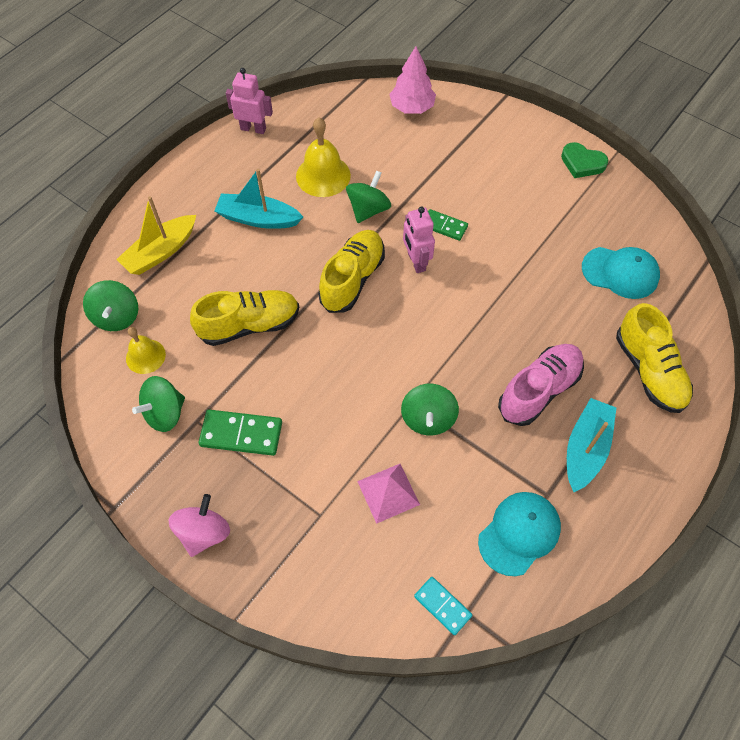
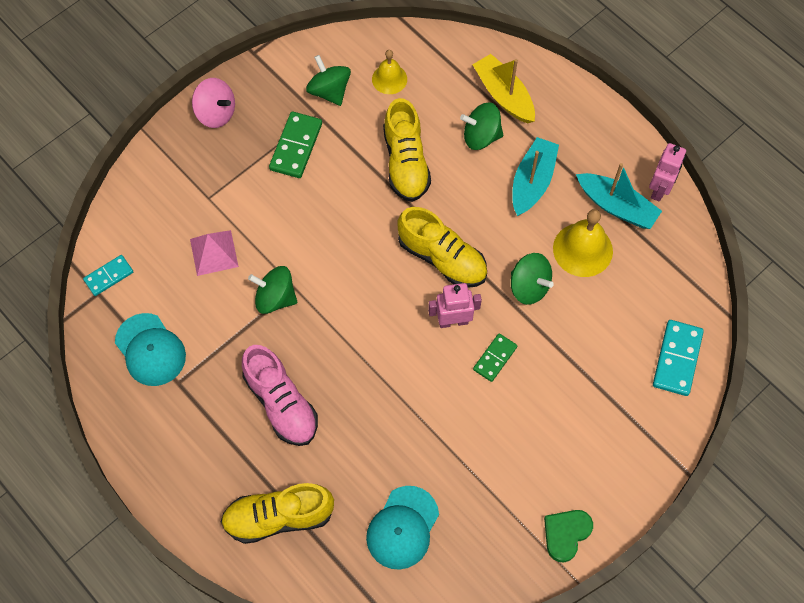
camera: 100 degrees right, 5 degrees up
(117, 317) = (435, 58): green spinning top -> green spinning top (481, 136)
(412, 107) = (677, 359): pink tree -> turquoise domino
(585, 449) = (212, 429): turquoise boat -> turquoise boat (616, 206)

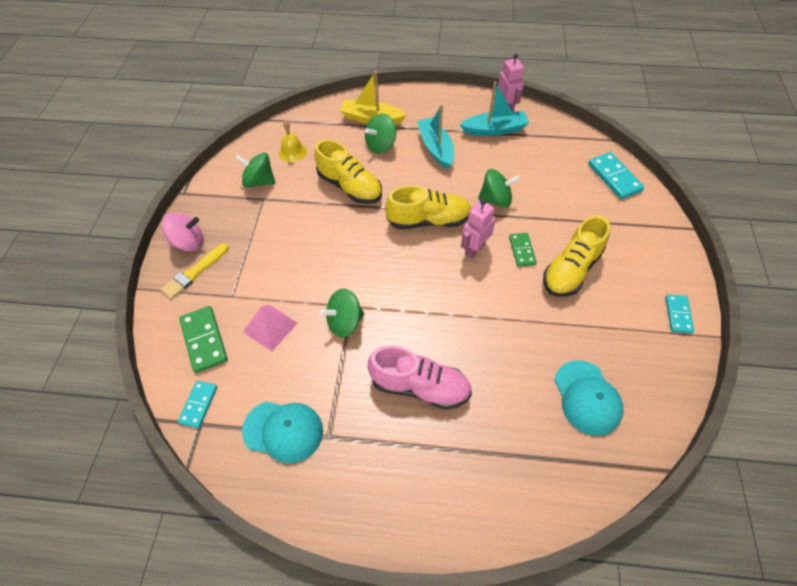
camera: 40 degrees left, 10 degrees down
(197, 149) = (194, 272): none -> yellow brush
(278, 517) = (501, 467): yellow shoe -> yellow shoe (571, 270)
(296, 146) = (267, 225): green domino -> green domino (204, 340)
(566, 534) = (678, 315): green heart -> turquoise domino
(582, 249) = (502, 161): yellow bell -> none

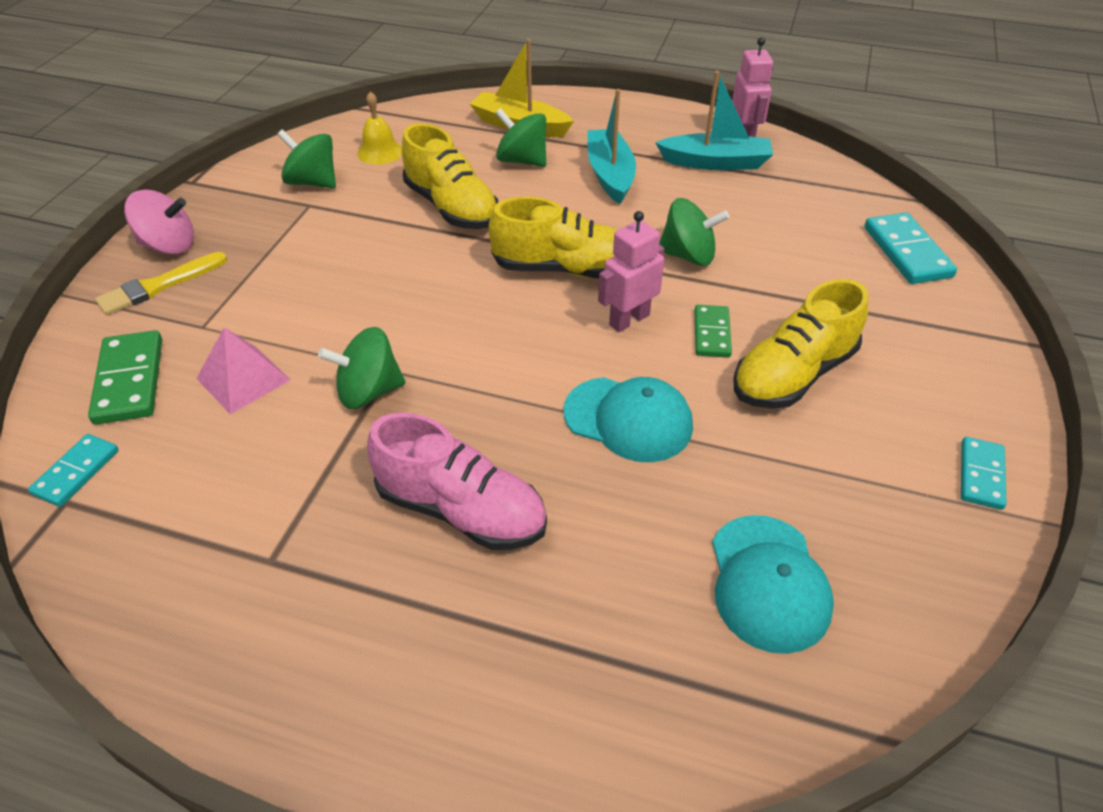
camera: 10 degrees right, 10 degrees down
(283, 431) = (197, 537): turquoise cap -> turquoise cap (628, 419)
(381, 145) = (522, 160): green spinning top -> green spinning top turned 60 degrees clockwise

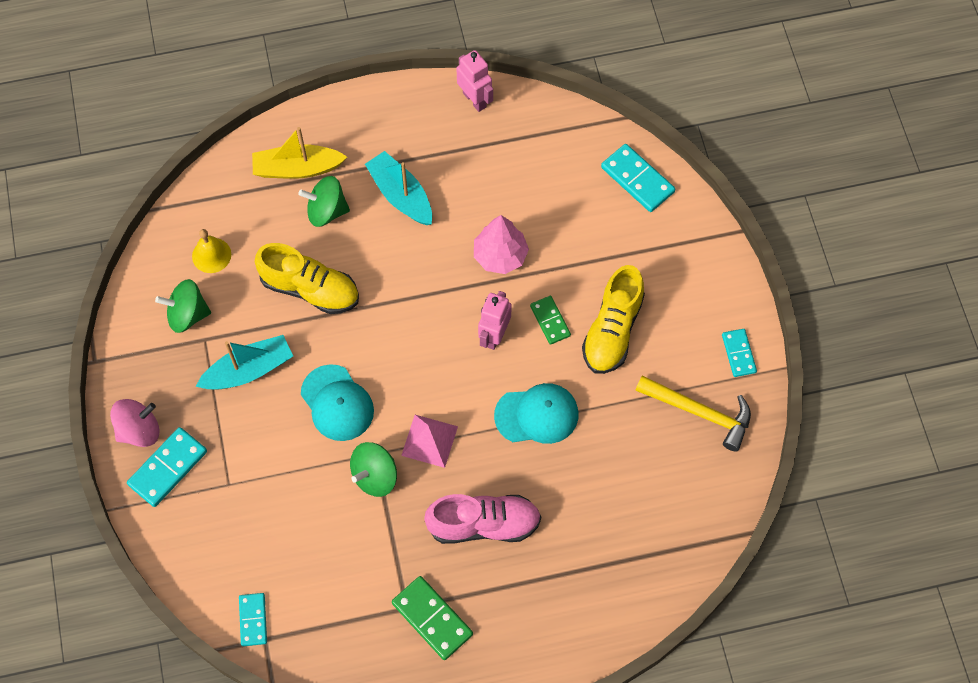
camera: 30 degrees left, 20 degrees up
(130, 380) = (222, 547): green domino -> green domino (432, 618)
(159, 286) = (168, 468): yellow brush -> turquoise domino
(243, 379) = (291, 508): pink pyramid -> pink pyramid (429, 441)
(564, 269) = (427, 311): yellow shoe -> none
(688, 255) = (500, 255): green spinning top -> pink tree
(715, 162) = (469, 142): turquoise boat -> turquoise boat (249, 370)
(768, 583) = (660, 481): turquoise cap -> turquoise cap (337, 403)
(881, 521) = (699, 413): none -> yellow hammer

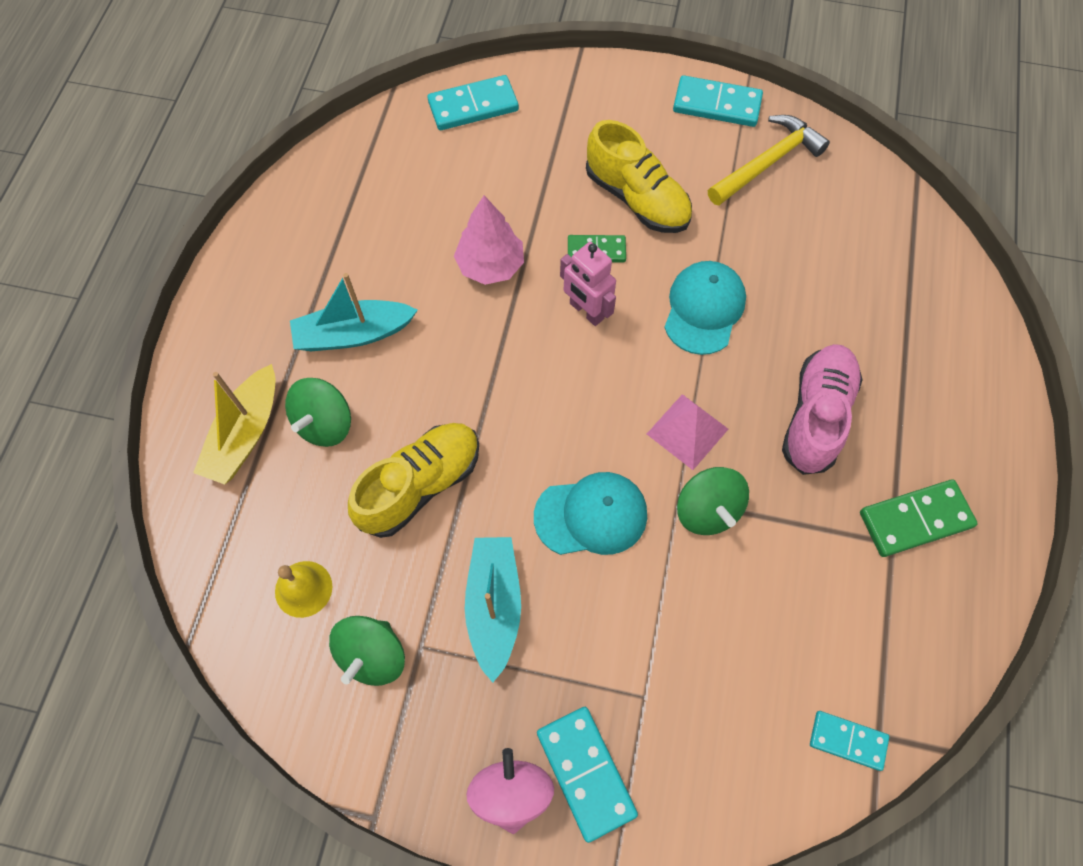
camera: 65 degrees left, 0 degrees up
(475, 100) = (280, 211): pink robot -> none
(738, 353) = (717, 104): turquoise domino -> turquoise domino, size x1.56

